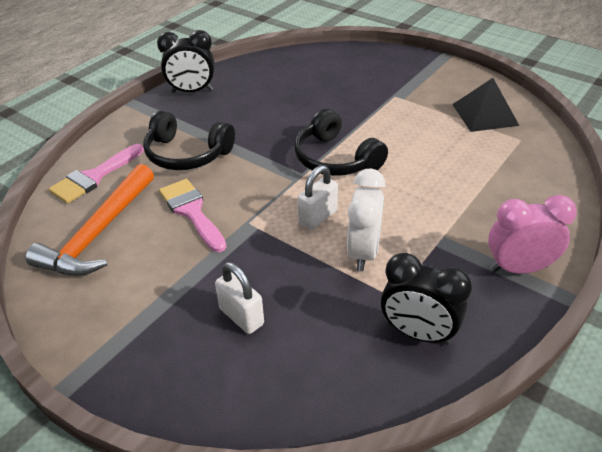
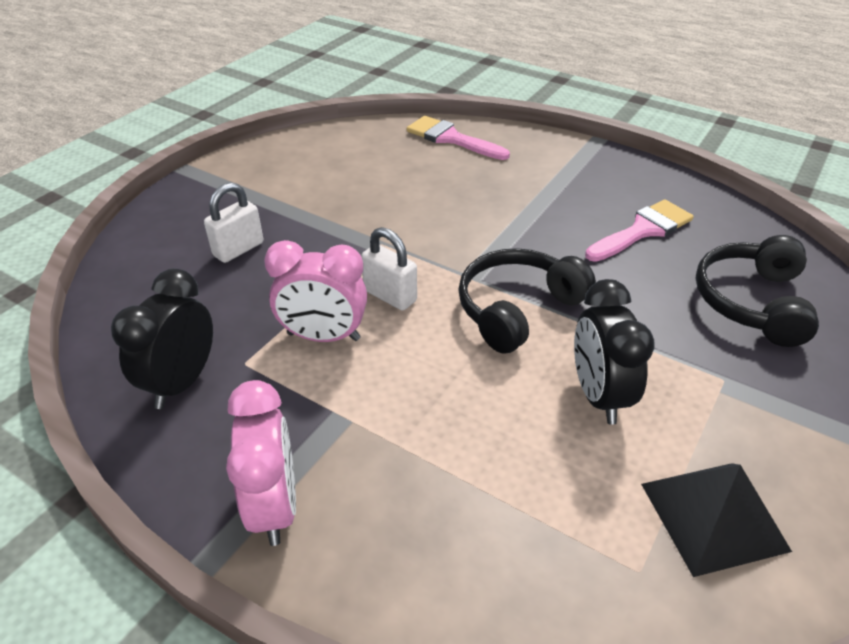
camera: 85 degrees right, 0 degrees up
(98, 233) = (365, 154): orange hammer -> none
(187, 154) = (503, 188): black headphones -> black headphones (752, 302)
(192, 91) = (641, 176): black clock -> black clock (598, 395)
(192, 212) = (398, 203): pink brush -> pink brush (642, 230)
(363, 252) = (323, 336): white clock -> pink clock

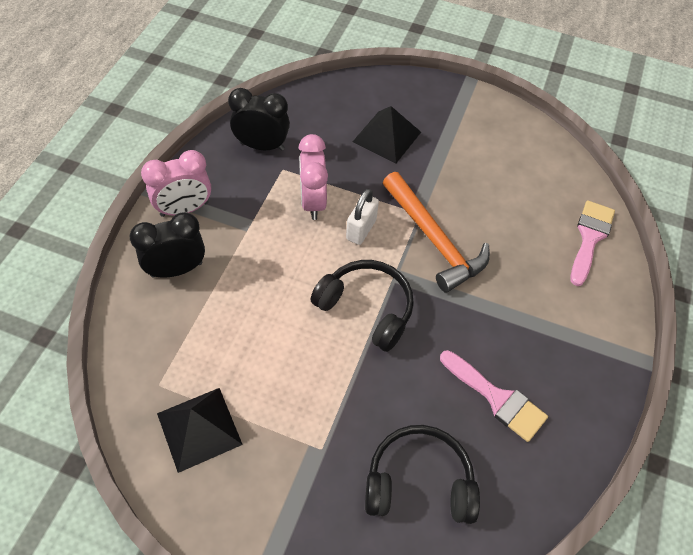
camera: 75 degrees right, 15 degrees up
(238, 249) = (387, 136): white padlock -> black pyramid
(425, 238) = (434, 240): none -> orange hammer
(598, 395) = (290, 363): black clock -> black clock (177, 269)

